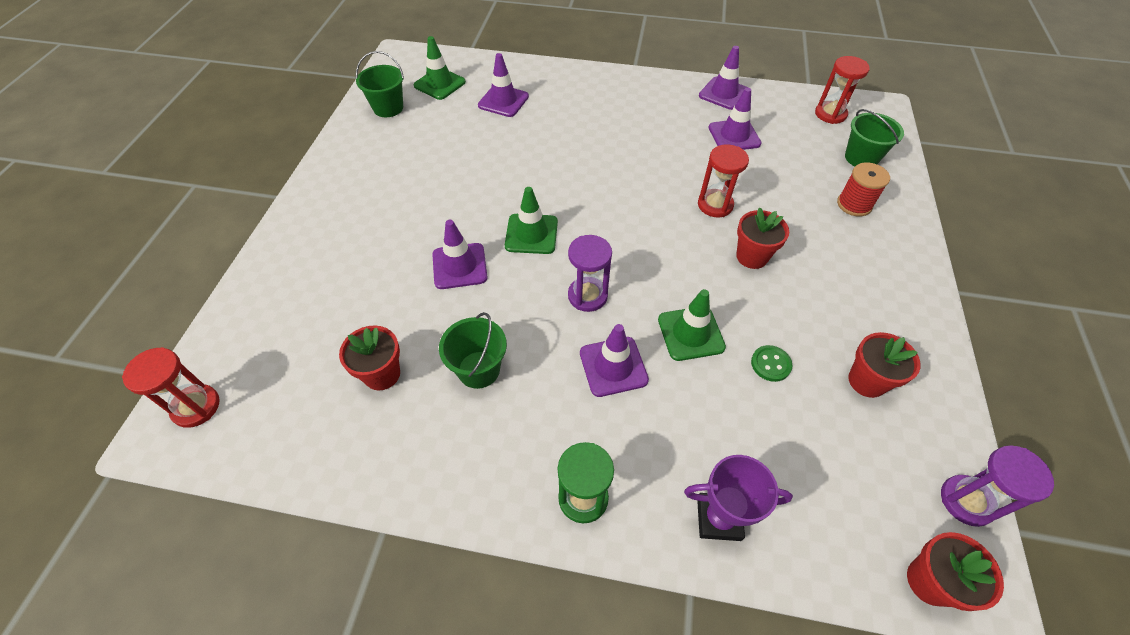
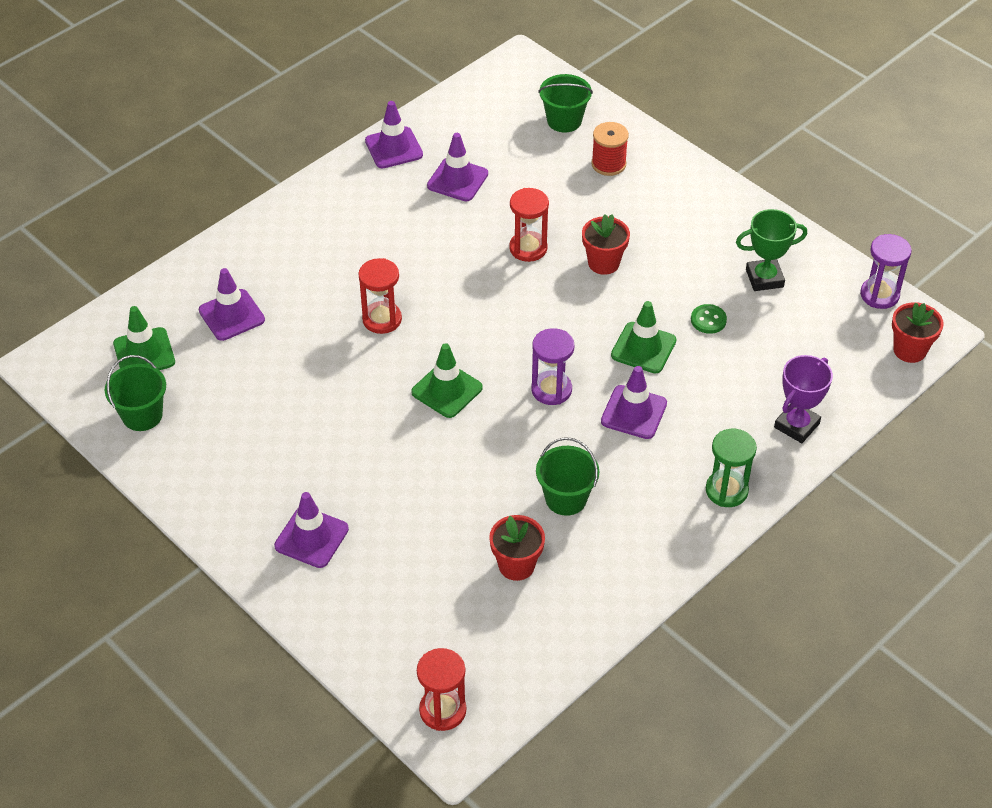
camera: 55 degrees left, 5 degrees down
(459, 266) = (440, 459): purple traffic cone -> purple traffic cone (311, 537)
(830, 114) = (494, 99): red hourglass -> red hourglass (382, 319)
(867, 381) = (764, 278): red flower pot -> green trophy

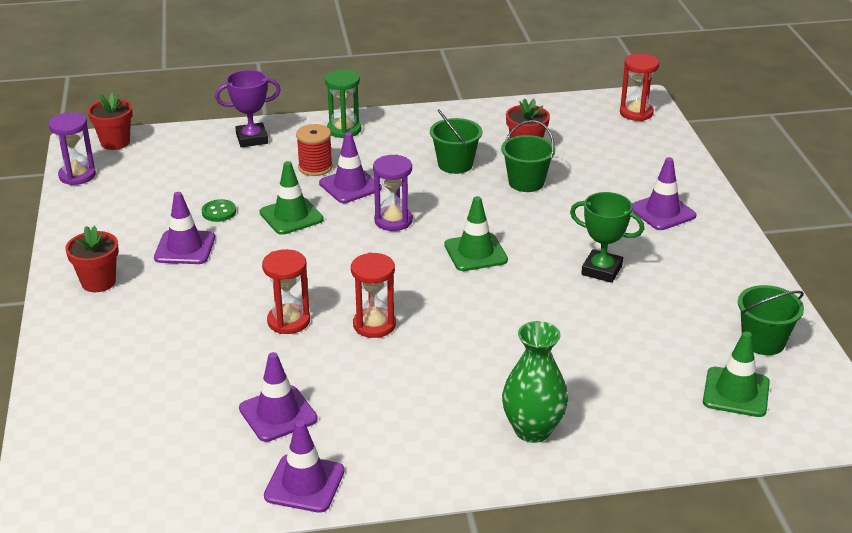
camera: 145 degrees left, 15 degrees down
(231, 315) = (624, 388): purple traffic cone -> purple traffic cone (185, 248)
(276, 250) = (532, 430): none -> green vase
(382, 319) = (481, 323): red hourglass -> red hourglass (374, 325)
(564, 120) = (97, 423): green bucket -> green bucket (526, 182)
(603, 263) = (241, 282): red flower pot -> red flower pot (98, 282)
(608, 164) = (119, 358): red spool -> red spool (315, 167)
(764, 278) = (136, 218): green trophy -> green trophy (601, 270)

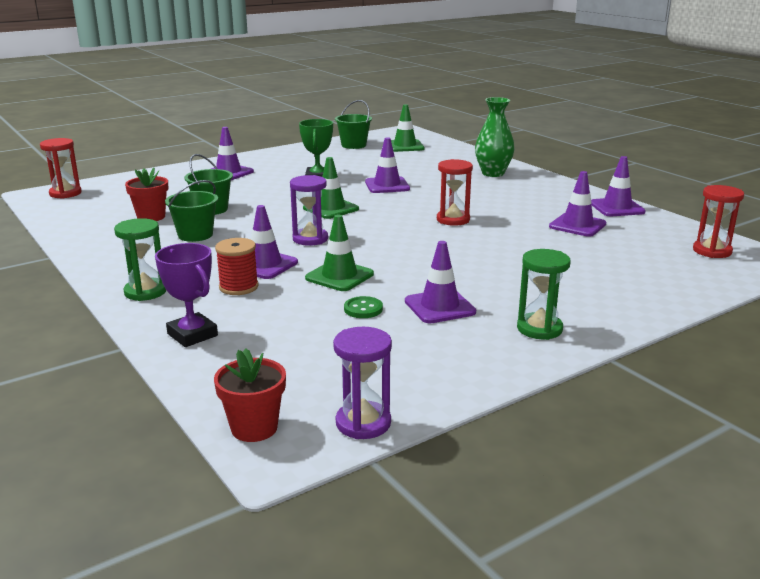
camera: 115 degrees left, 10 degrees down
(98, 282) = (539, 329): red flower pot -> green hourglass
(288, 321) = (484, 243): red hourglass -> red hourglass (712, 251)
(535, 315) = (387, 185): none -> purple traffic cone

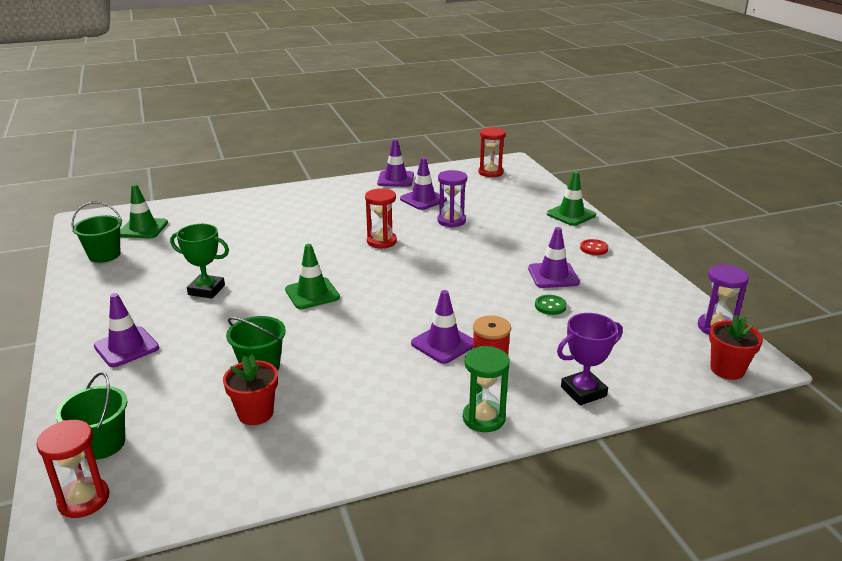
camera: 75 degrees left, 5 degrees up
(195, 235) = (339, 381): green bucket -> green bucket (102, 444)
(310, 239) = (389, 313): purple hourglass -> purple hourglass (451, 221)
(339, 276) = (483, 309): green traffic cone -> green traffic cone (571, 215)
(387, 185) = (266, 256): purple traffic cone -> none
(493, 173) = (275, 204): green vase -> none
(539, 329) = (594, 248): green hourglass -> red button

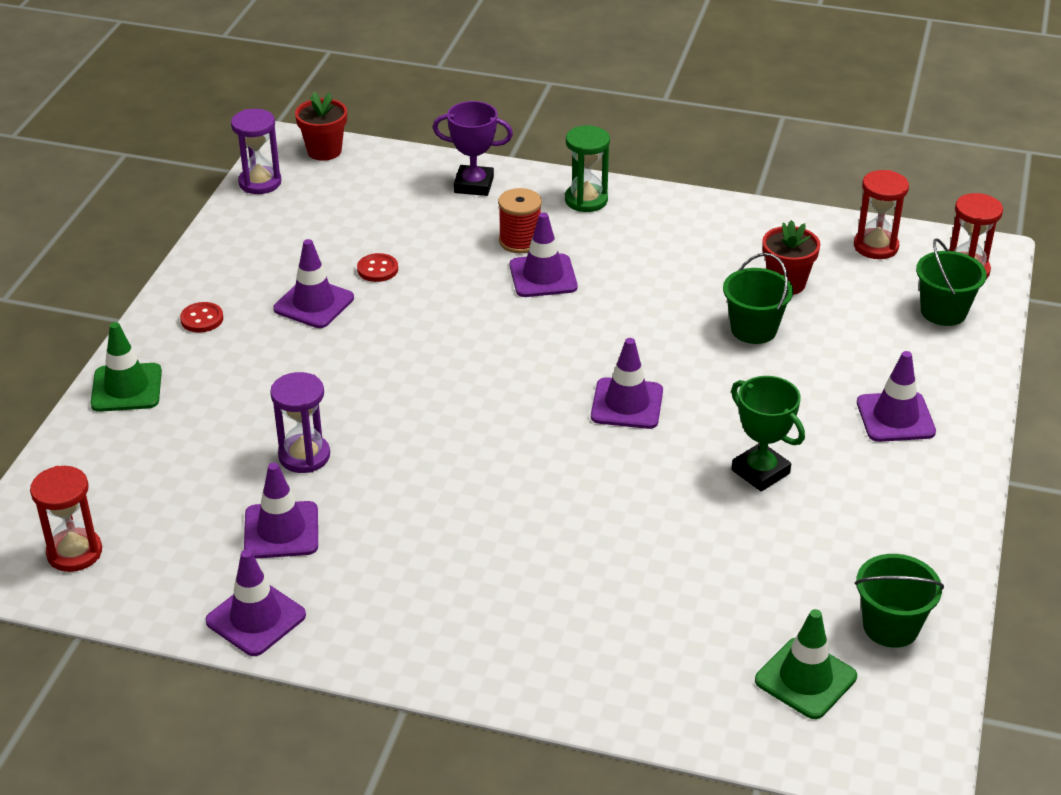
camera: 145 degrees left, 10 degrees up
(312, 294) = (627, 404): green traffic cone -> purple traffic cone
(381, 241) = (451, 459): red hourglass -> red hourglass (876, 246)
(550, 306) = (377, 269): green button -> red button

